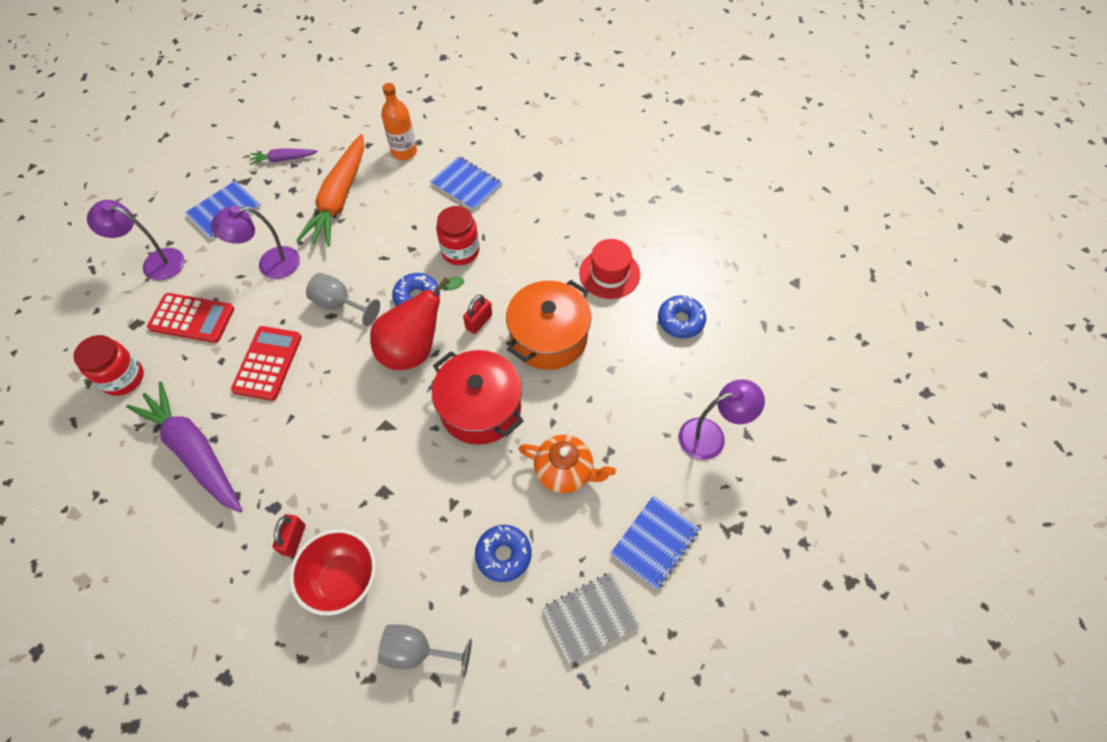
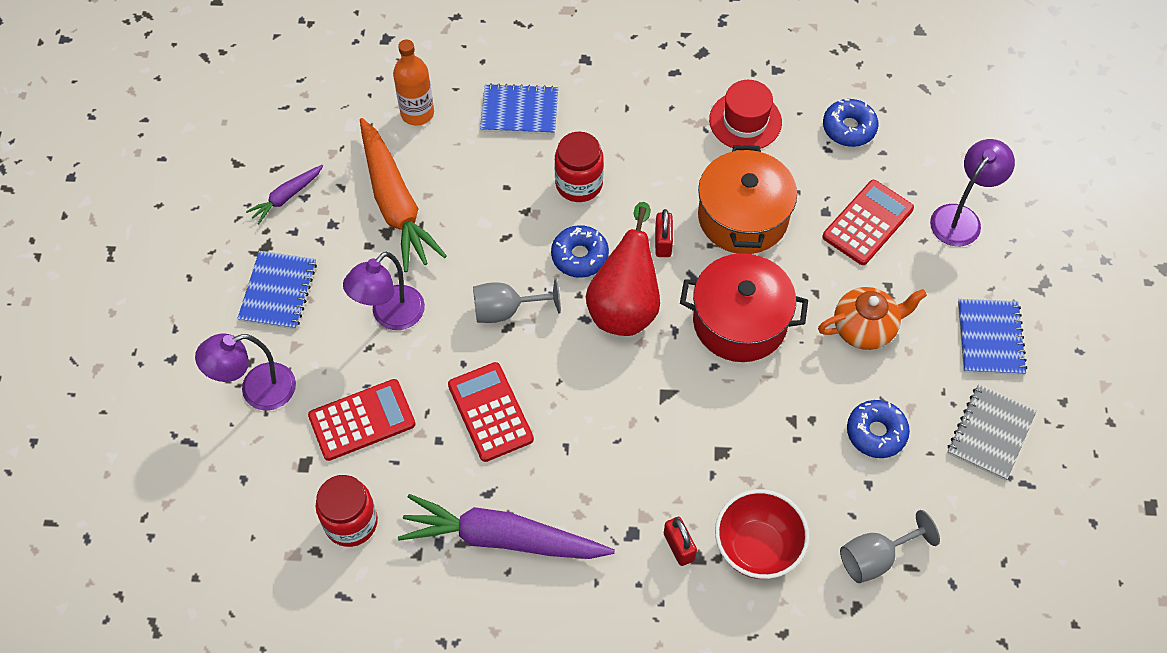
camera: 35 degrees left, 0 degrees up
(635, 396) = (867, 223): none -> red calculator

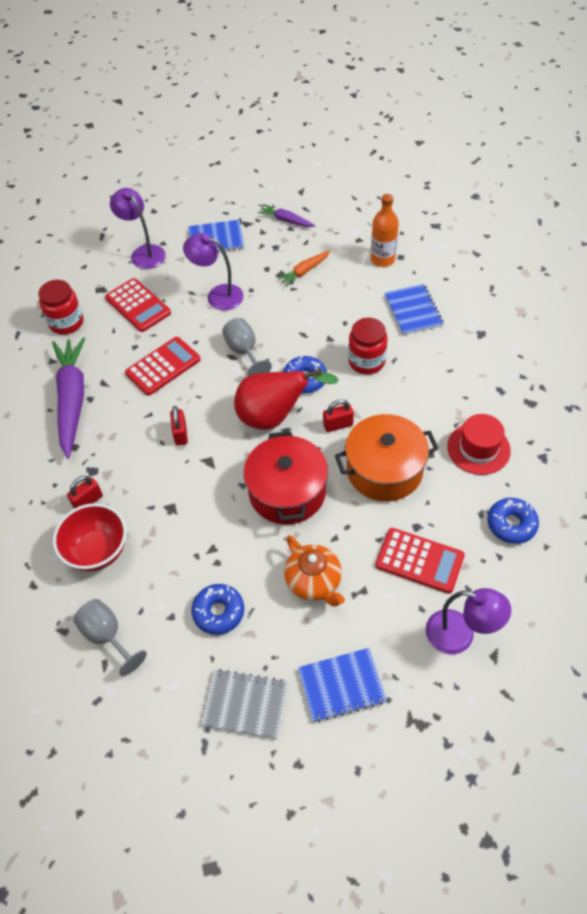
camera: 75 degrees right, 5 degrees down
(395, 204) = (304, 271): orange carrot -> orange carrot, size x0.48
(612, 416) = (180, 434): none -> red padlock

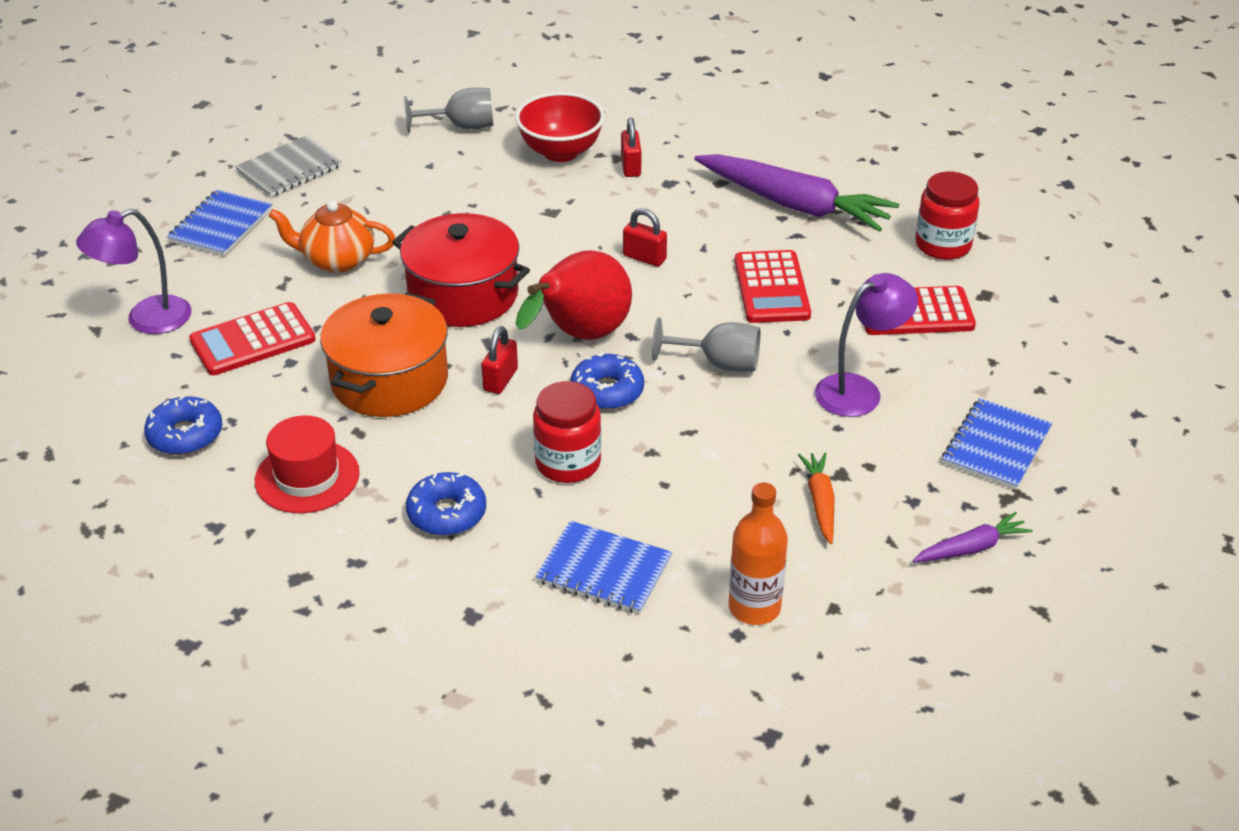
camera: 125 degrees right, 15 degrees down
(144, 253) = (1032, 362): purple lamp -> none
(218, 612) = (394, 192): blue donut -> blue donut (447, 513)

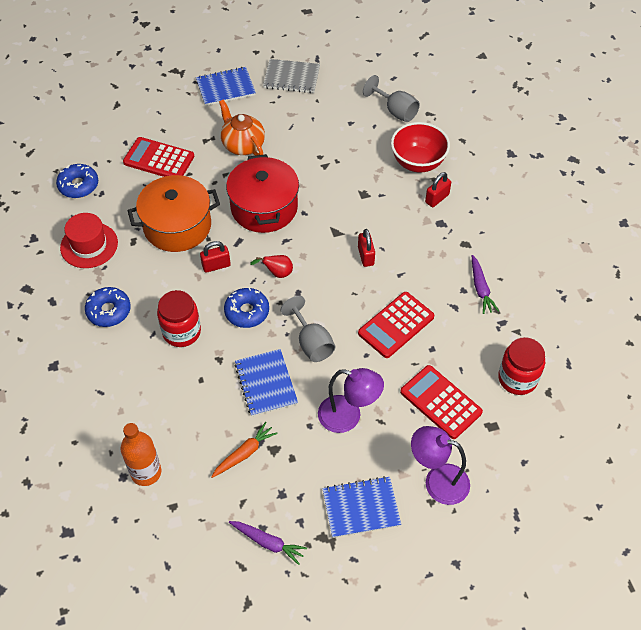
camera: 50 degrees right, 15 degrees up
(146, 320) = (138, 115): purple lamp -> purple lamp (437, 481)
(579, 336) = (277, 273): red pear -> red pear, size x0.42
(604, 570) = (121, 395): blue notebook -> blue notebook (266, 383)
(794, 205) = (480, 288): purple carrot -> purple carrot, size x0.48

